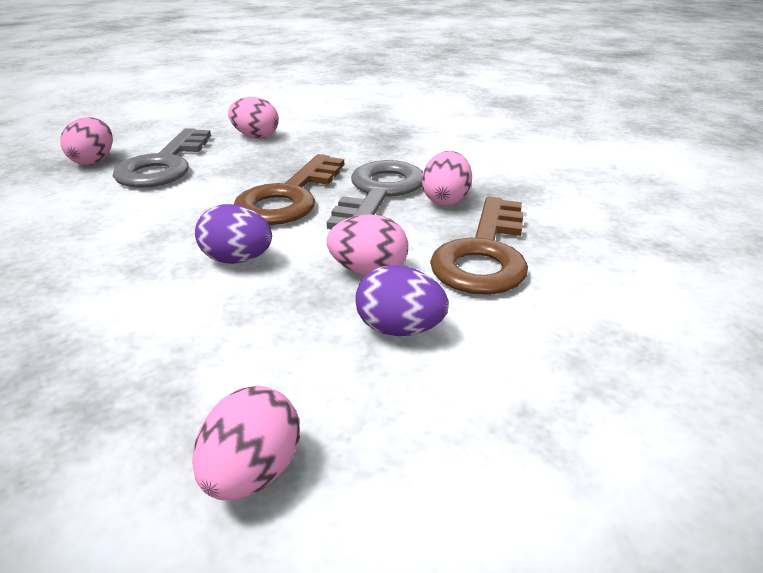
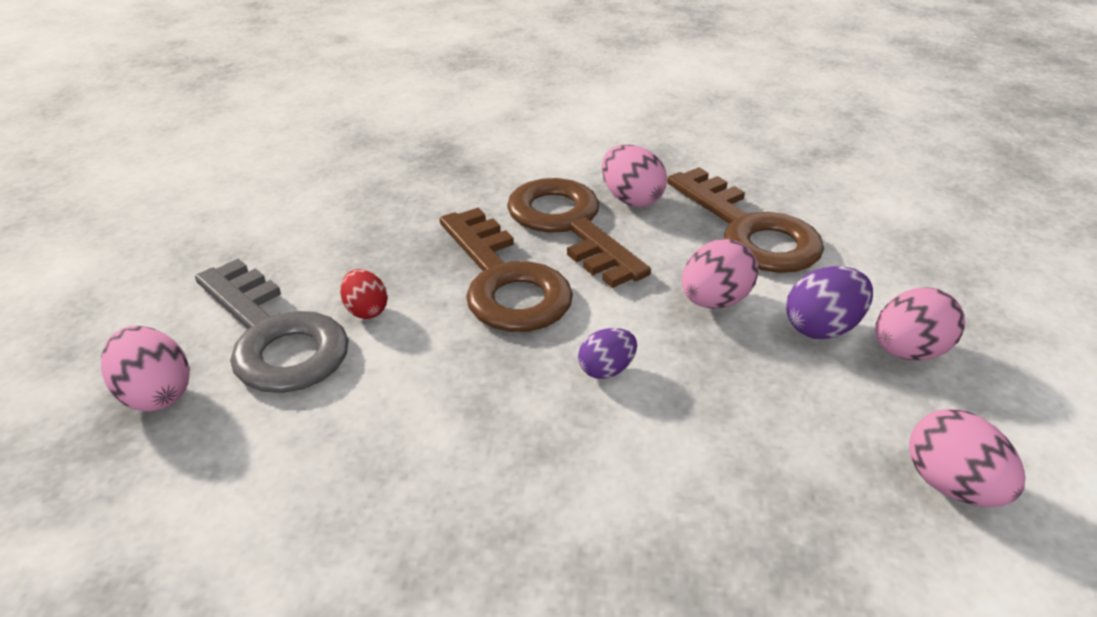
camera: 50 degrees left, 5 degrees up
(212, 175) = (366, 310): none -> red egg
(237, 259) = (606, 370): purple egg -> purple egg, size x0.65
(256, 136) = (296, 235): pink egg -> pink egg (908, 351)
(379, 193) = (569, 225): grey key -> brown key

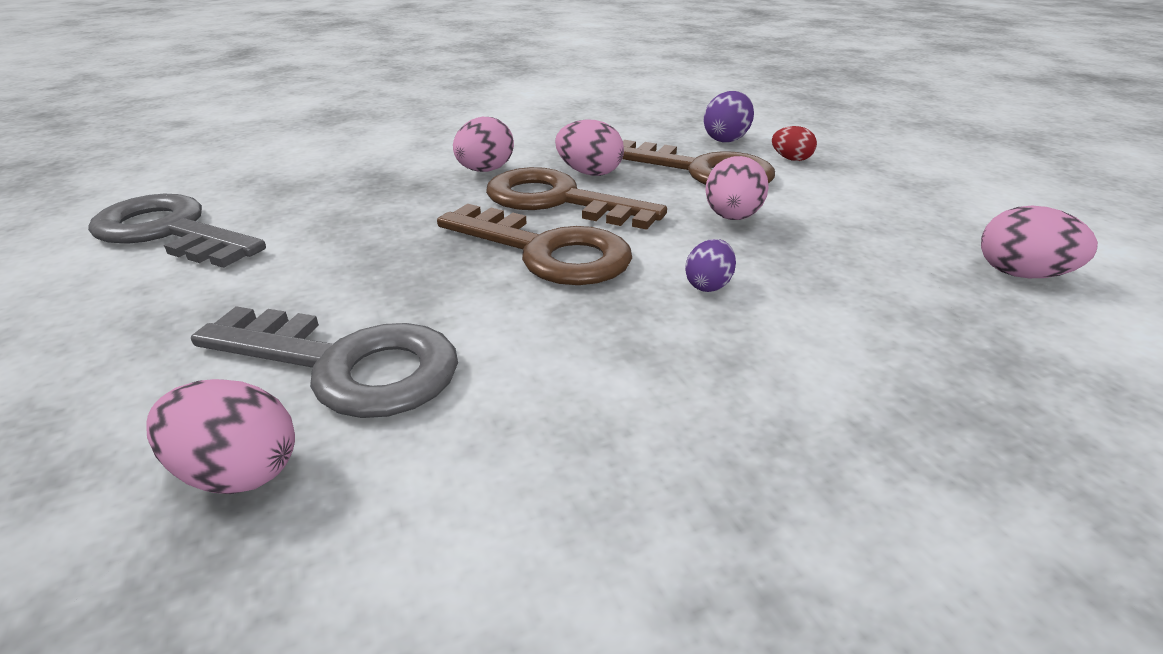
camera: 30 degrees left, 5 degrees down
(254, 165) = (170, 232): none -> grey key
(366, 310) = (431, 311): red egg -> red egg (791, 159)
(822, 328) = (825, 212): purple egg -> purple egg (726, 139)
(908, 351) = (893, 210): pink egg -> pink egg (485, 170)

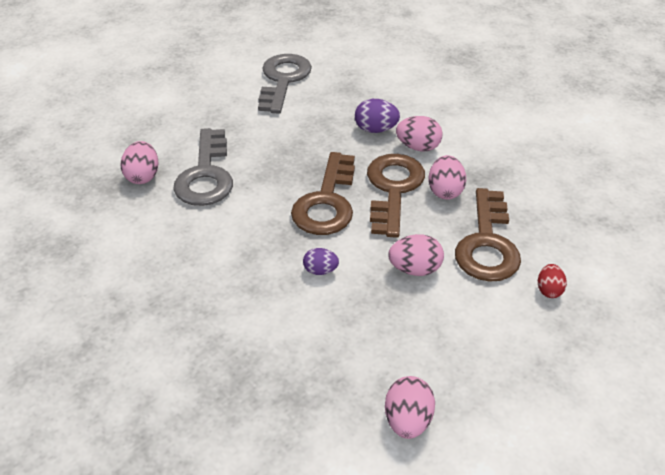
camera: 70 degrees right, 10 degrees up
(726, 139) = (566, 247): purple egg -> purple egg (375, 129)

